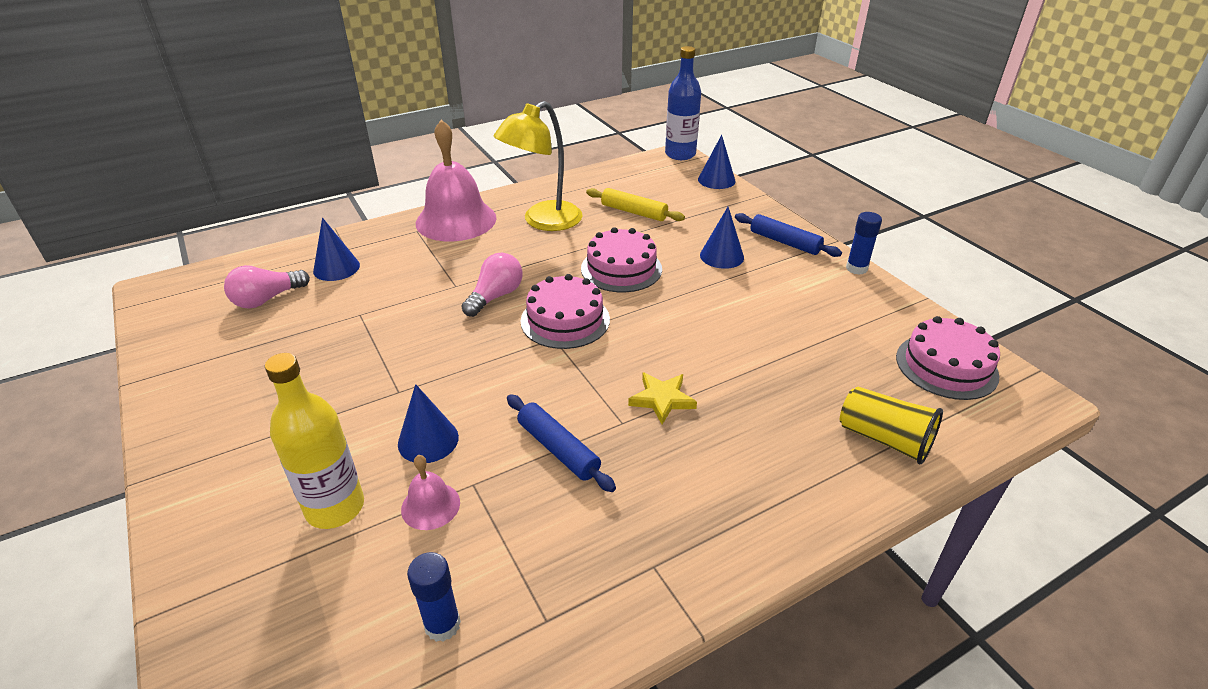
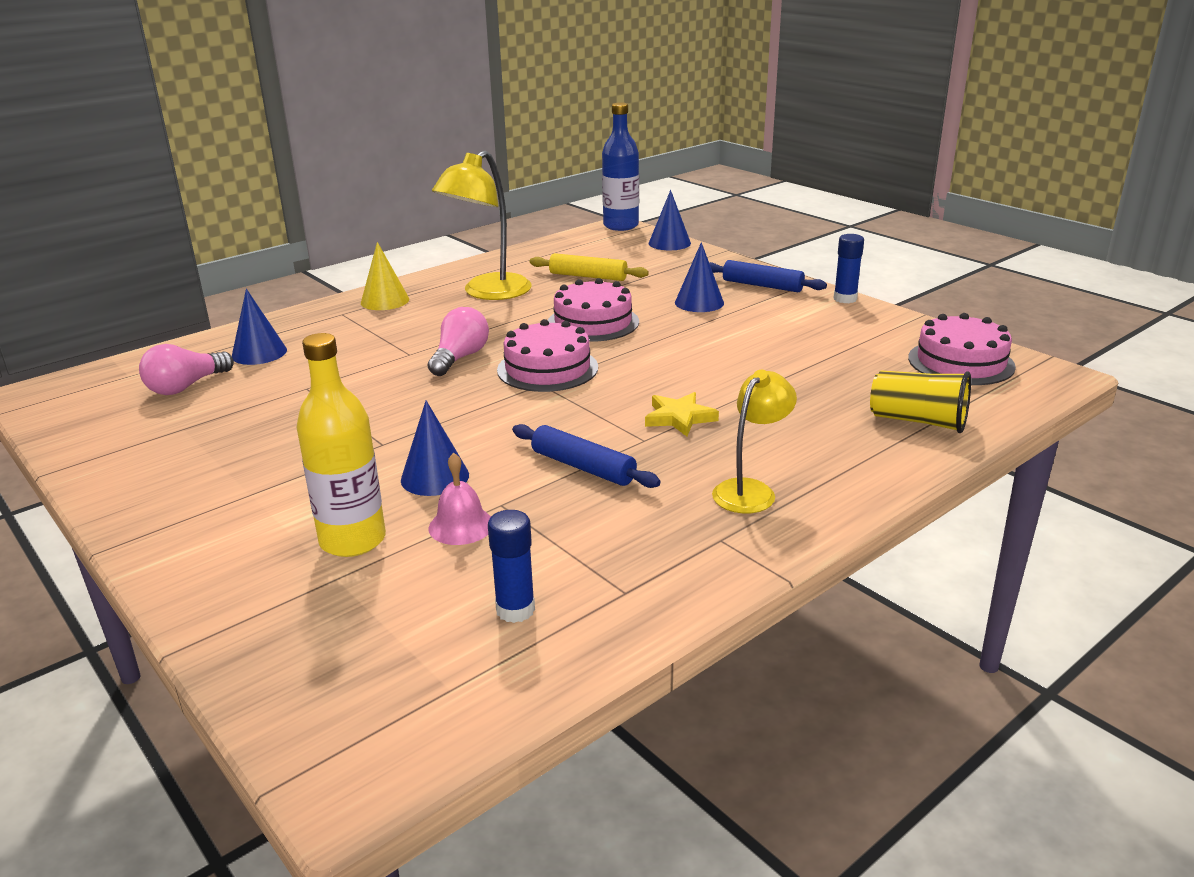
camera: 10 degrees left, 10 degrees down
(456, 220) = (385, 301): pink bell -> yellow cone
(700, 505) = (750, 490): none -> yellow lamp

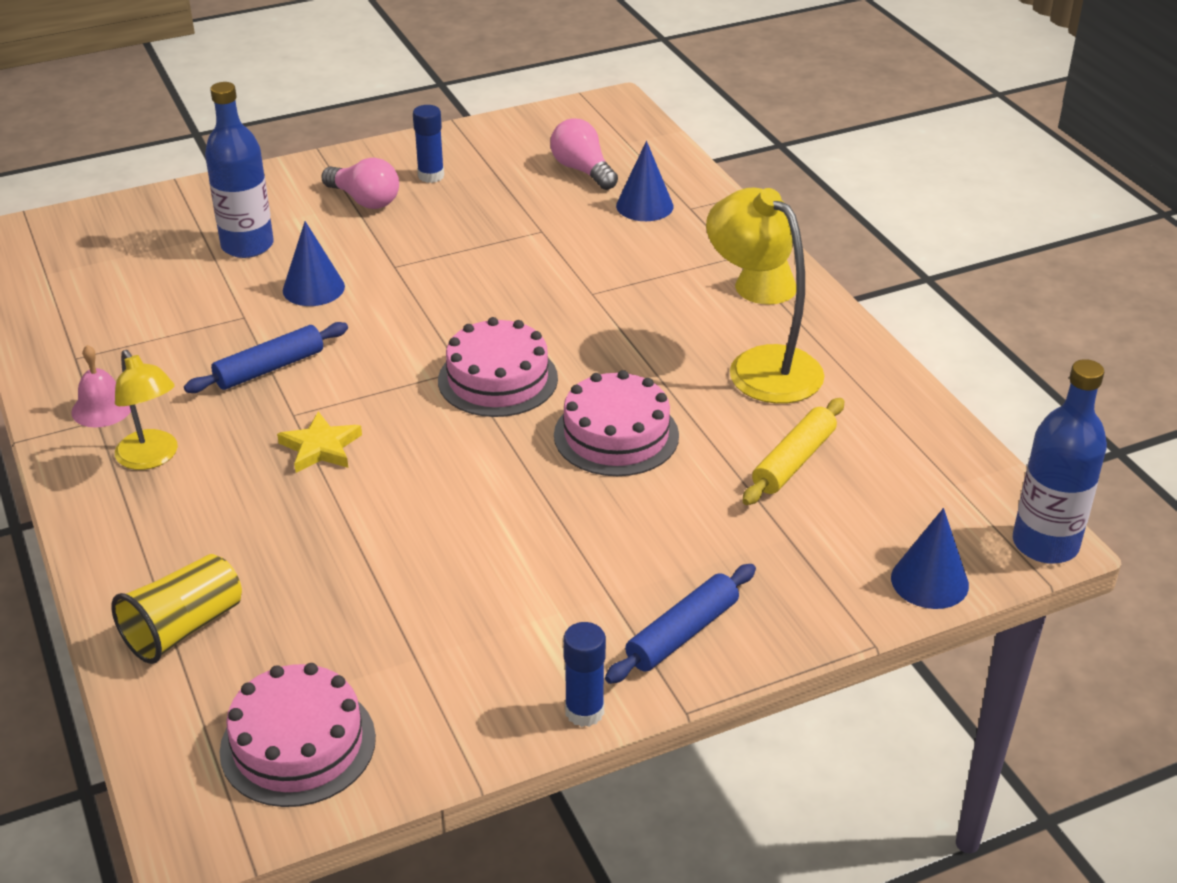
camera: 105 degrees right, 10 degrees up
(352, 540) = (247, 246): yellow bottle -> blue bottle
(460, 358) = (561, 324): pink light bulb -> pink light bulb (364, 200)
(461, 526) = (227, 294): pink bell -> pink bell (102, 408)
(515, 610) = (99, 306): blue glue stick -> blue glue stick (431, 176)
(699, 302) = (642, 546): blue cone -> none

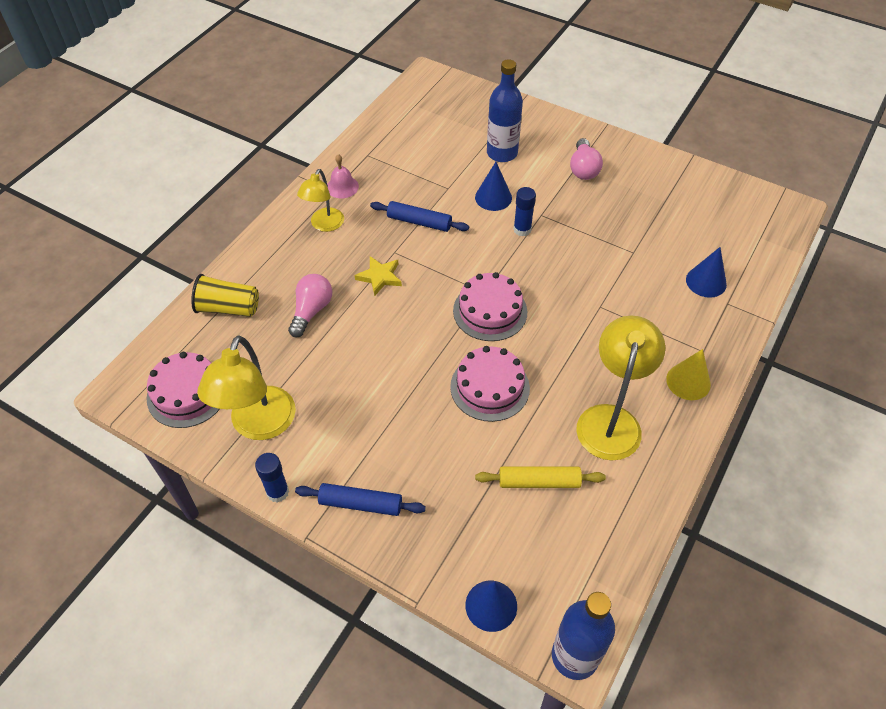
camera: 55 degrees right, 15 degrees up
(431, 176) = (632, 179): blue glue stick -> blue glue stick (522, 230)
(447, 684) = (259, 425): none -> yellow lamp
(583, 170) = (709, 235): pink light bulb -> pink light bulb (311, 311)

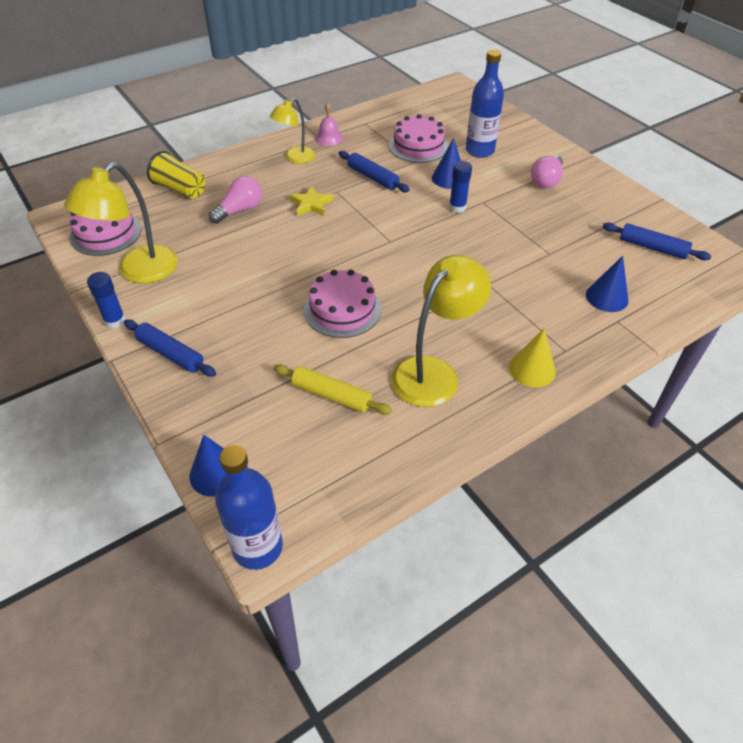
camera: 25 degrees right, 5 degrees down
(490, 311) = (385, 256): pink cake -> pink cake (418, 146)
(714, 213) = (652, 247): none -> blue rolling pin

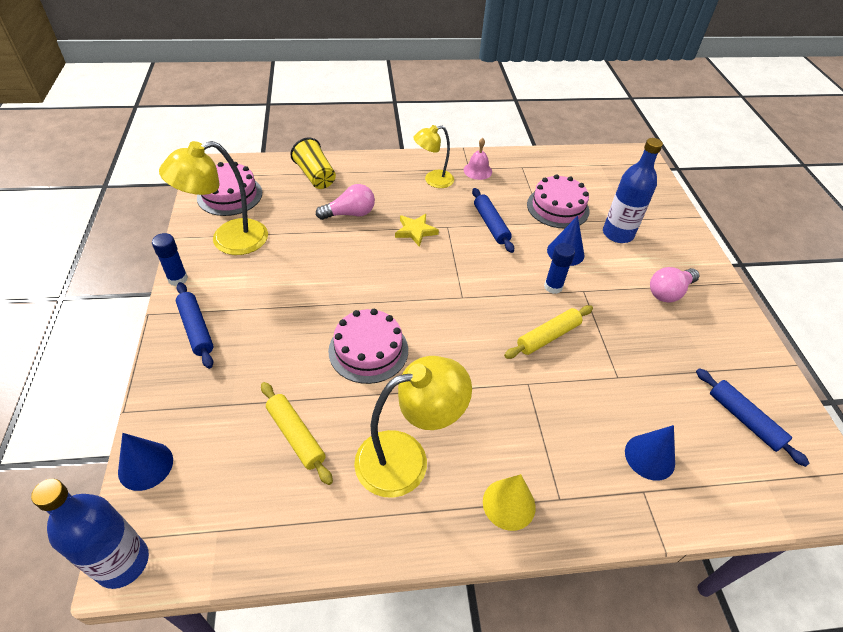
camera: 25 degrees right, 0 degrees up
(479, 245) = (548, 337): none -> yellow rolling pin

